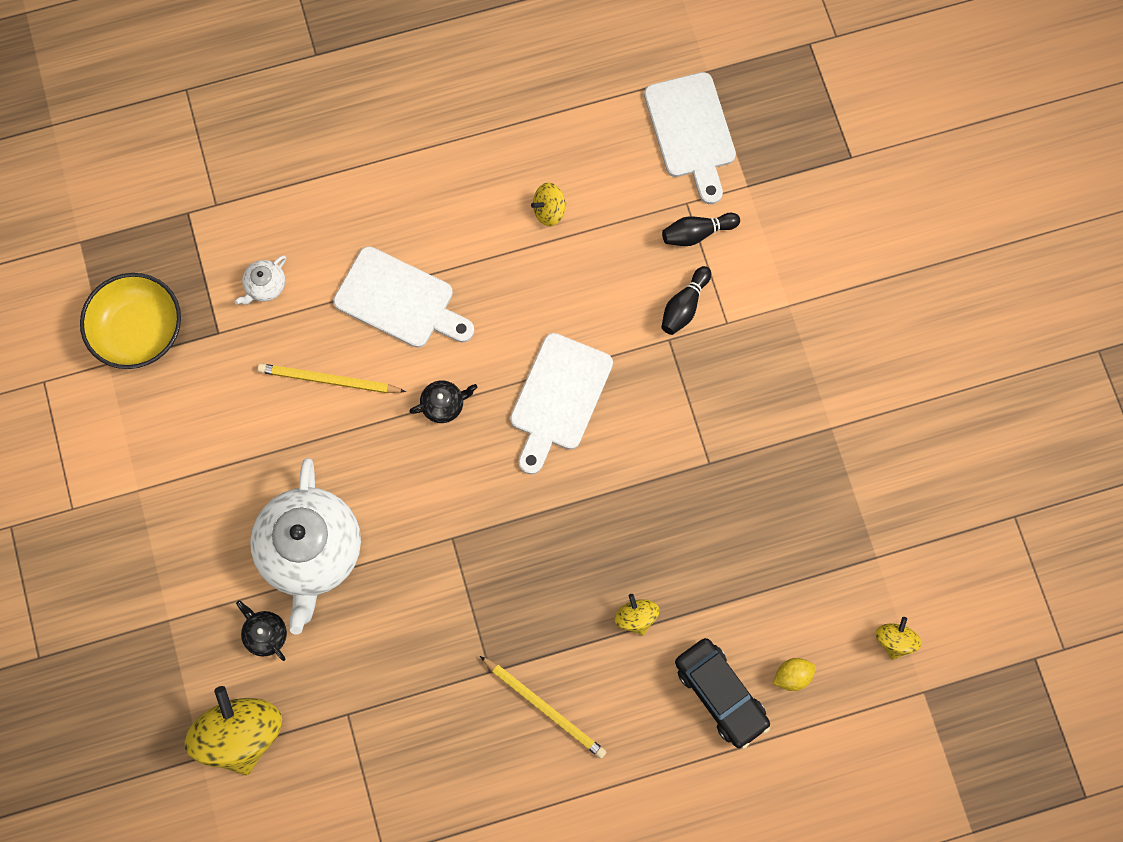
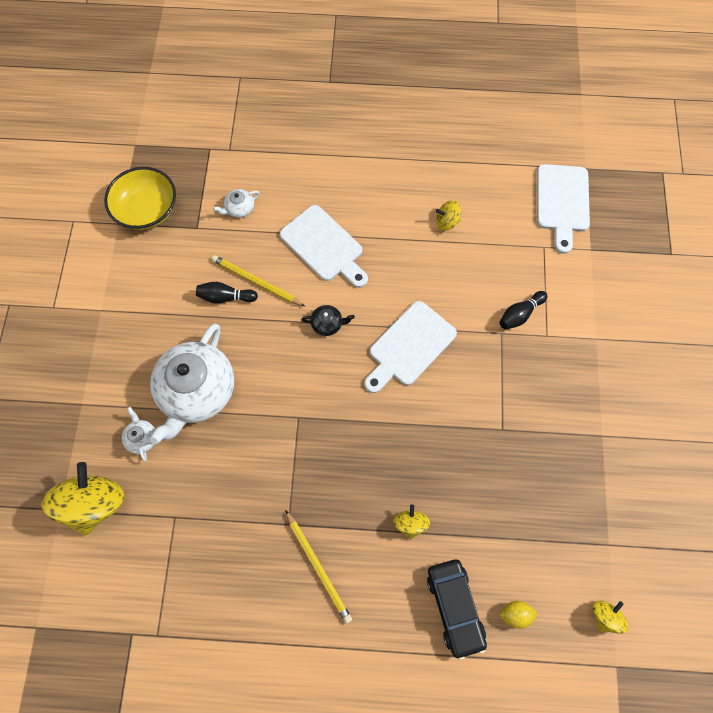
camera: 20 degrees right, 5 degrees down
(265, 634) = (142, 438): black teapot -> white teapot
(697, 233) = (545, 269): black bowling pin -> black bowling pin (225, 297)

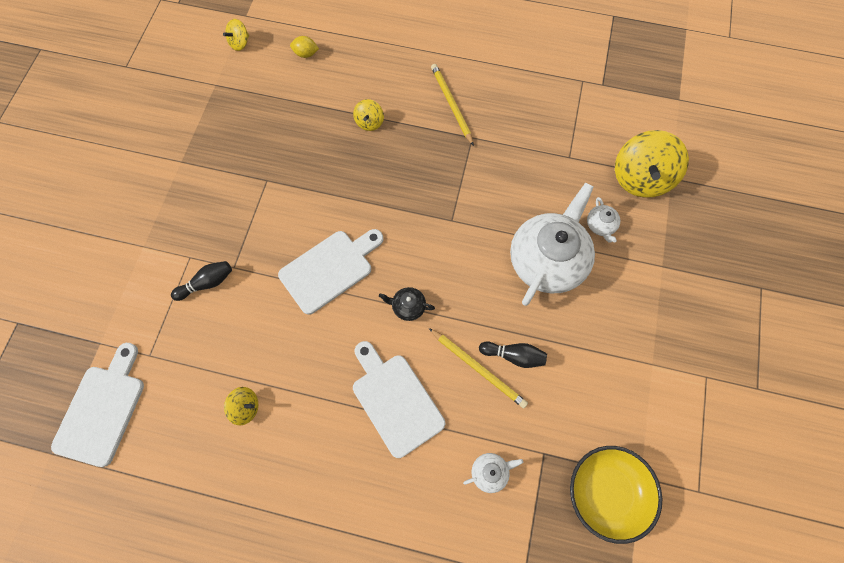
camera: 170 degrees left, 0 degrees up
(454, 607) = (350, 64): black car -> none

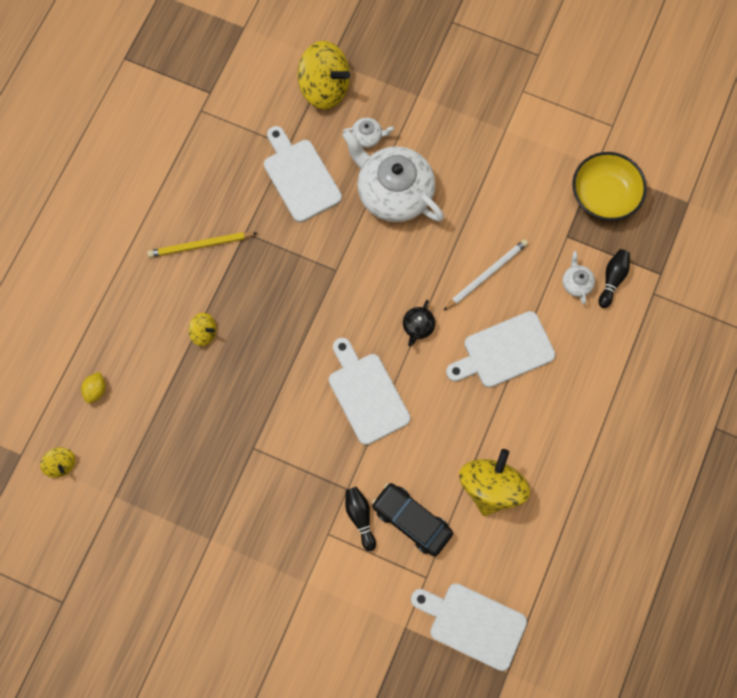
camera: 80 degrees left, 5 degrees up
(206, 332) = (411, 520): none -> black car
(246, 407) = (491, 486): yellow spinning top -> yellow spinning top, size x2.07
(478, 368) = (486, 274): yellow pencil -> white pencil
(514, 356) = (480, 242): black bowling pin -> black bowling pin (612, 279)
(540, 172) = (300, 177): none -> white cutting board

